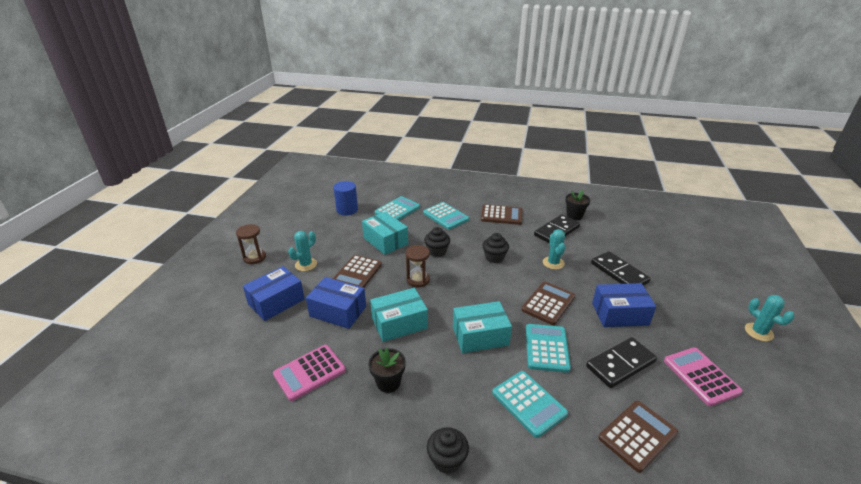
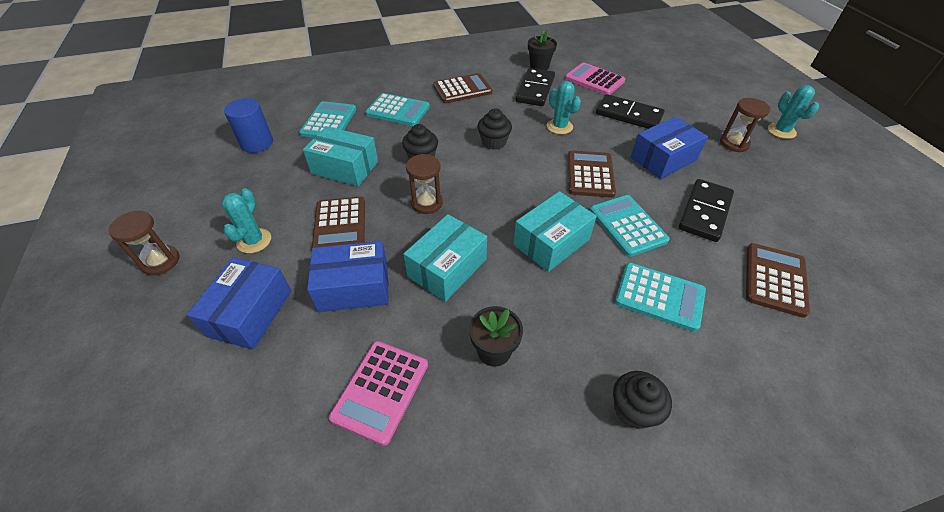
camera: 30 degrees left, 15 degrees up
(698, 325) = (734, 143): none -> brown hourglass
(701, 376) = (774, 193): pink calculator -> pink calculator (594, 80)
(758, 332) = (781, 131): turquoise cactus -> turquoise cactus turned 45 degrees clockwise

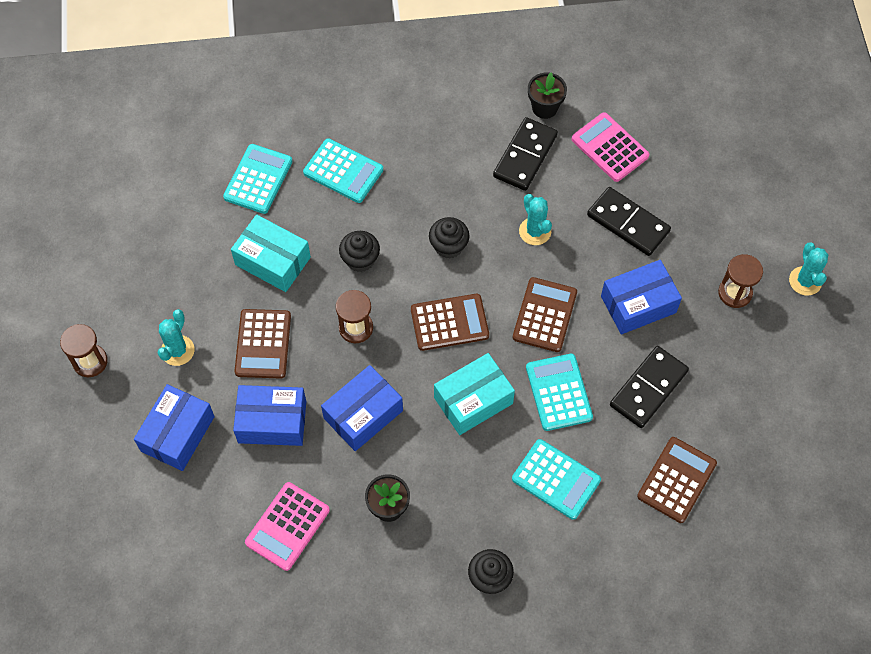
camera: 10 degrees right, 15 degrees up
(257, 143) = (174, 205): blue cylinder -> none
(447, 268) = (363, 414): turquoise box -> blue box
(462, 89) = (431, 141): brown calculator -> brown calculator (449, 322)

